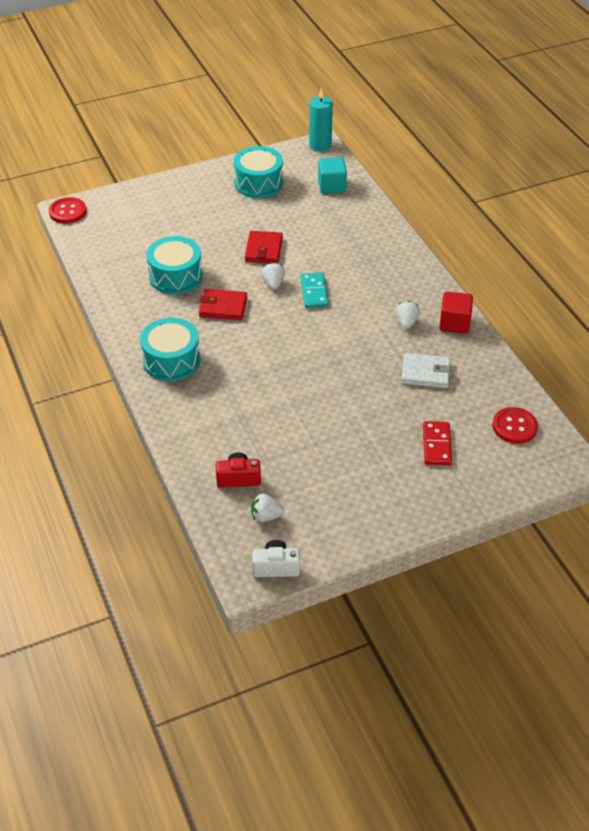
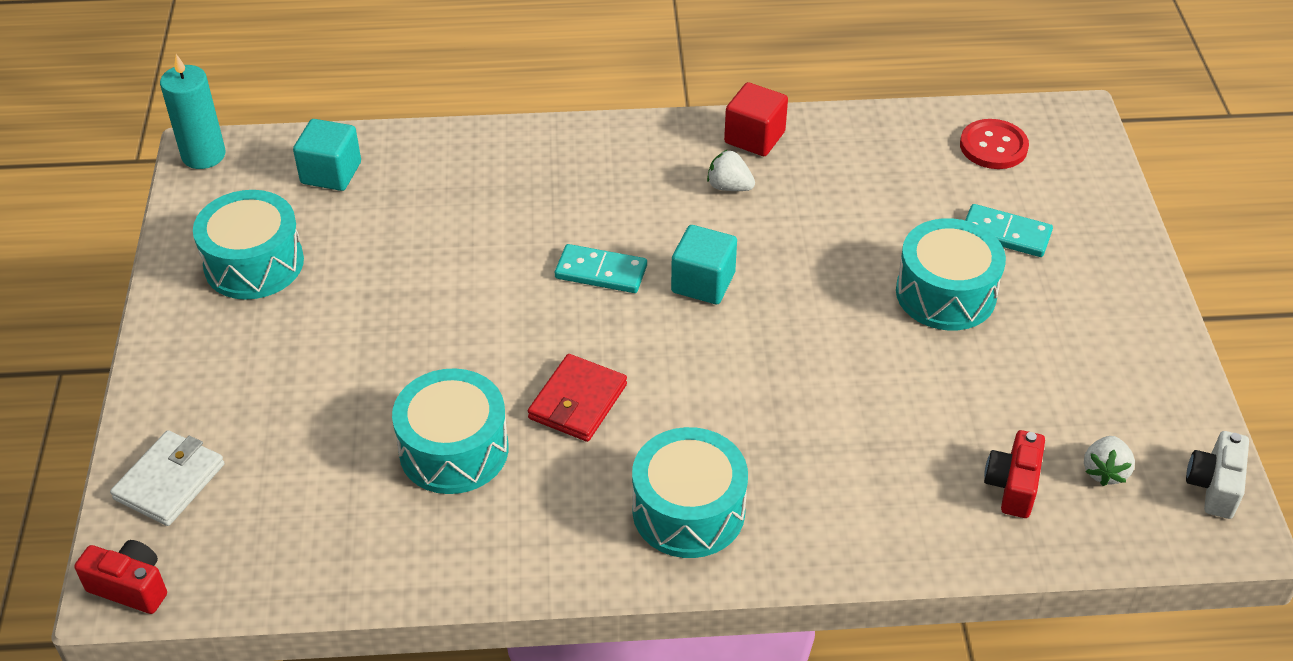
camera: 70 degrees left, 0 degrees up
(67, 212) = (130, 587): red button -> red camera
(264, 250) = (451, 306): red wallet -> none
(273, 284) = (551, 317): white strawberry -> none
(326, 330) = (703, 283): none -> turquoise cube
(371, 427) = (945, 293): none -> turquoise drum
(425, 373) = (850, 200): white wallet -> white wallet (169, 481)
(437, 445) = (1006, 234): red domino -> turquoise domino

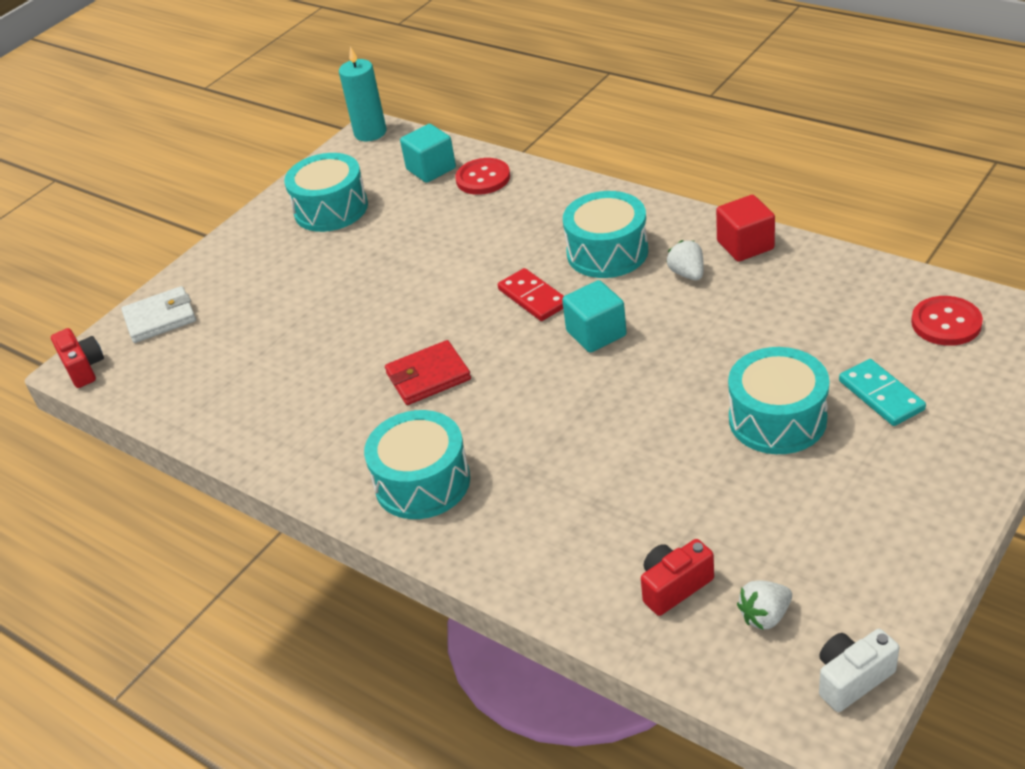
camera: 45 degrees right, 5 degrees down
(406, 163) = (483, 178): none -> red button
(454, 450) = (323, 372): turquoise drum -> turquoise drum (607, 252)
(601, 272) = (533, 297): turquoise domino -> red domino

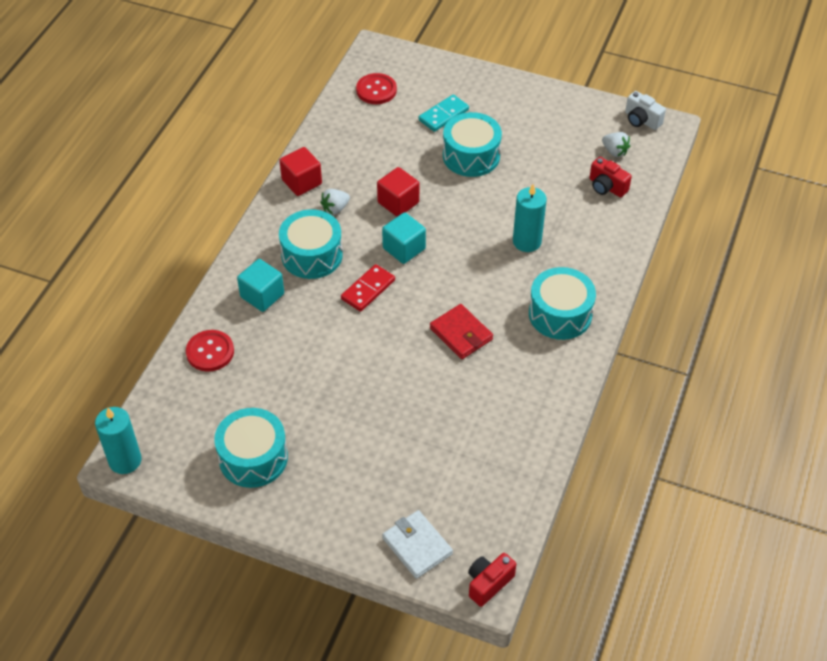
camera: 110 degrees left, 10 degrees up
(431, 169) = (193, 394): turquoise cube -> turquoise cube (262, 295)
(574, 463) = (527, 241): none -> turquoise candle
(687, 333) = (398, 202): none -> red cube

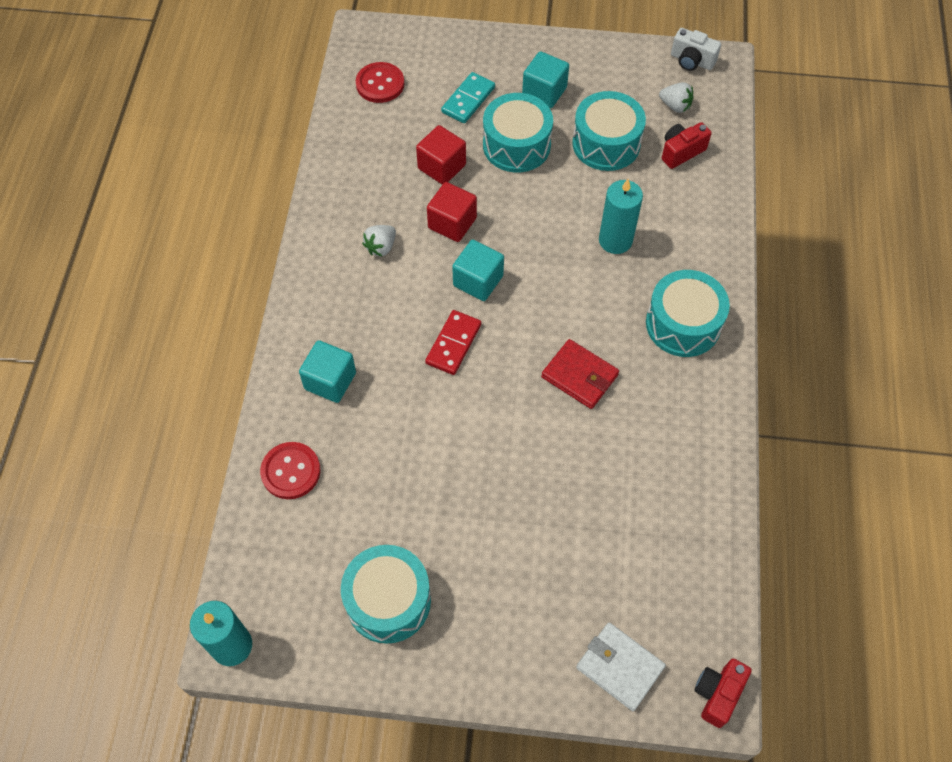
camera: 15 degrees left, 10 degrees up
(301, 182) = (330, 221): red cube -> red cube (442, 167)
(312, 255) = (373, 314): turquoise drum -> turquoise drum (606, 143)
(508, 121) = (544, 92): none -> turquoise cube
(606, 187) = (681, 152): red camera -> red camera turned 120 degrees clockwise

